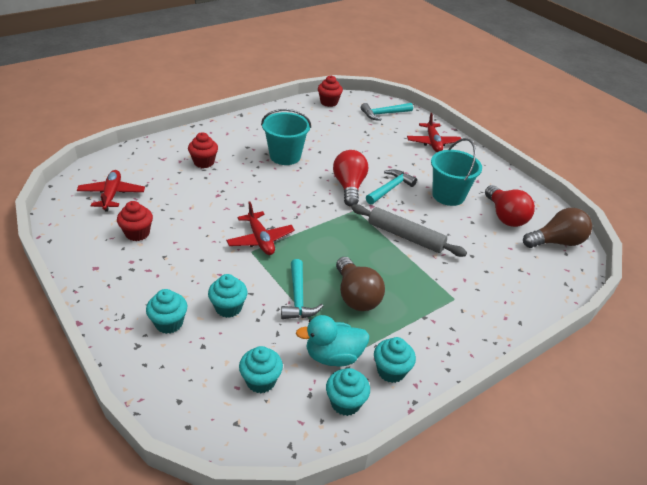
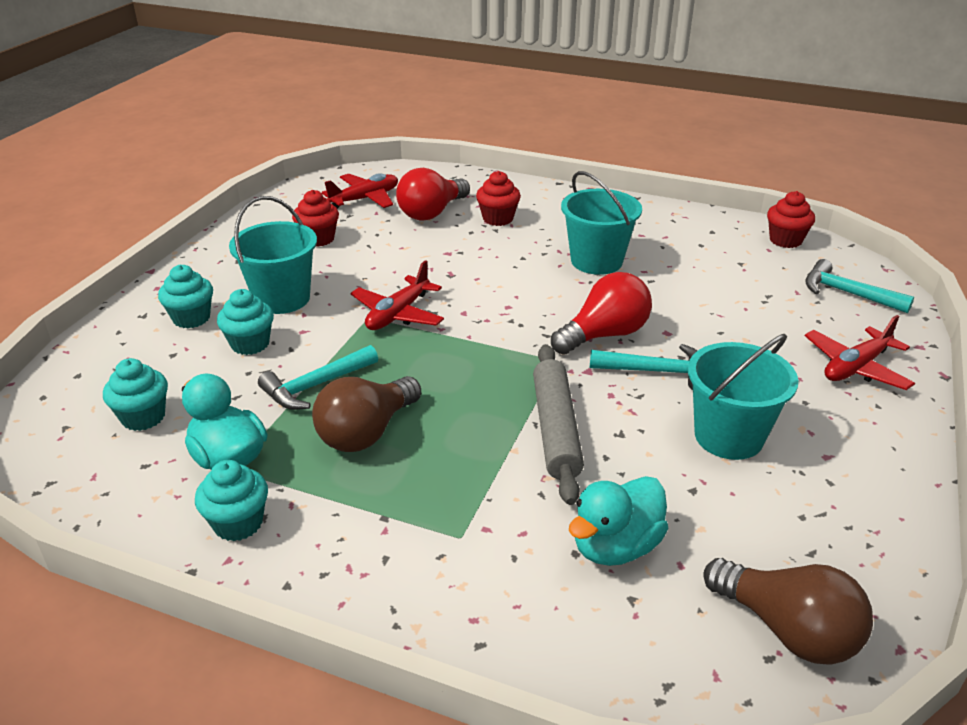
camera: 60 degrees right, 5 degrees down
(192, 276) = (282, 298): none -> turquoise bucket
(345, 403) = (148, 502): turquoise cupcake -> none
(490, 258) = (615, 546): none -> turquoise duck
(505, 216) = (768, 527): red light bulb -> red light bulb (432, 213)

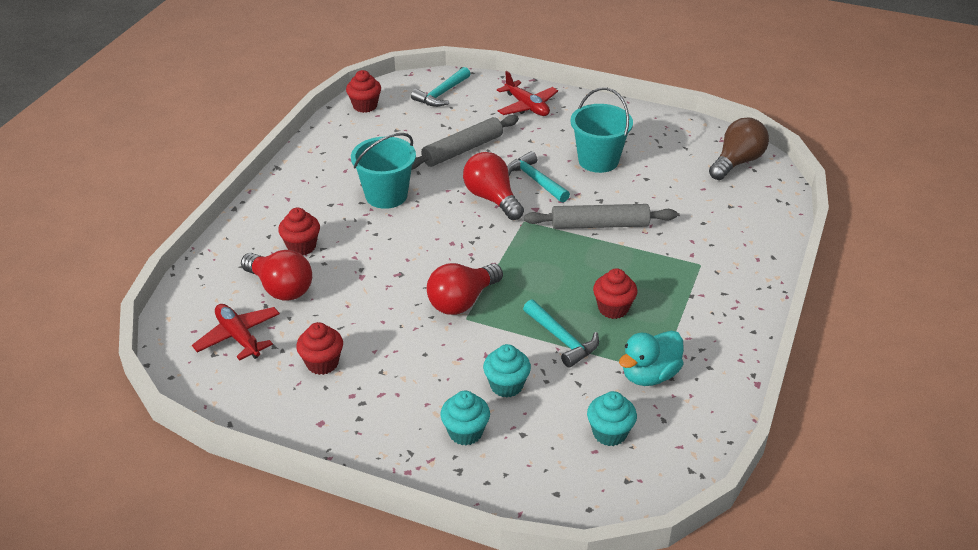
camera: 90 degrees left, 5 degrees up
(238, 523) = (710, 360): turquoise cupcake -> none
(282, 298) = (434, 375): turquoise bucket -> none
(366, 432) = (613, 308): brown light bulb -> red cupcake
(398, 314) = (462, 301): red plane -> red light bulb
(615, 546) = (695, 208): turquoise duck -> none
(656, 371) = (535, 180): turquoise hammer -> turquoise hammer turned 45 degrees counterclockwise
(712, 311) = (462, 150): none -> grey rolling pin

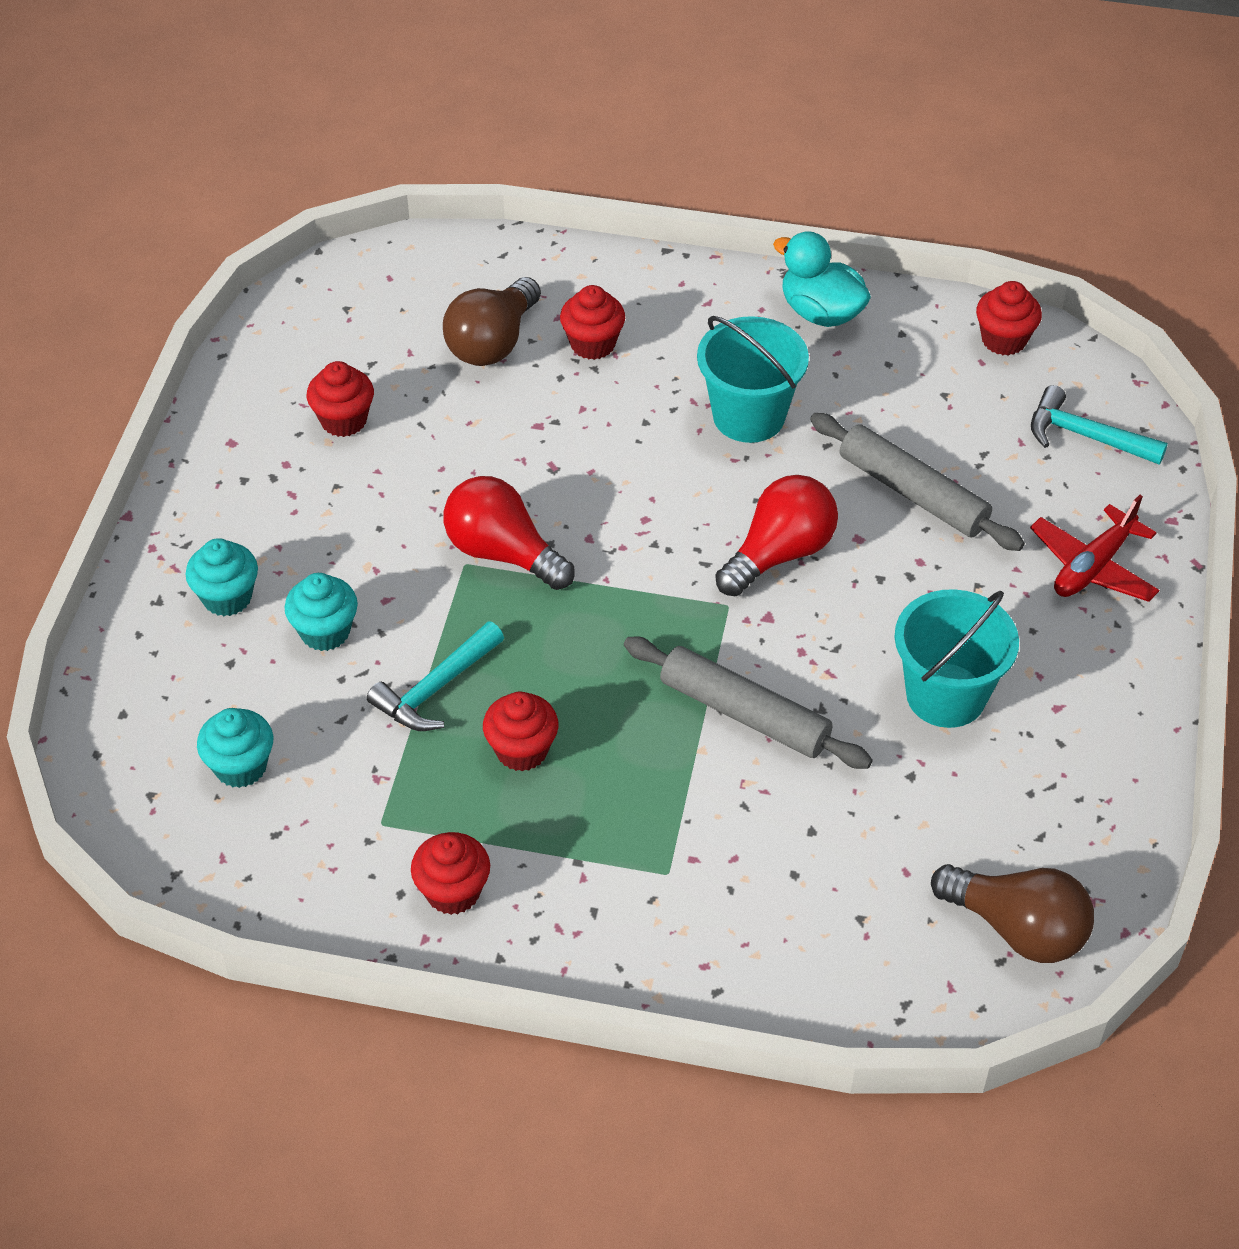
camera: 80 degrees right, 10 degrees up
(238, 337) = (383, 324): red plane -> none
(280, 288) = (493, 343): red light bulb -> brown light bulb
(535, 180) = (852, 607): turquoise hammer -> none
(600, 225) = (744, 714): grey rolling pin -> grey rolling pin turned 45 degrees counterclockwise
(649, 375) = (371, 810): turquoise duck -> turquoise duck (821, 312)
(709, 345) = (453, 892): none -> red cupcake

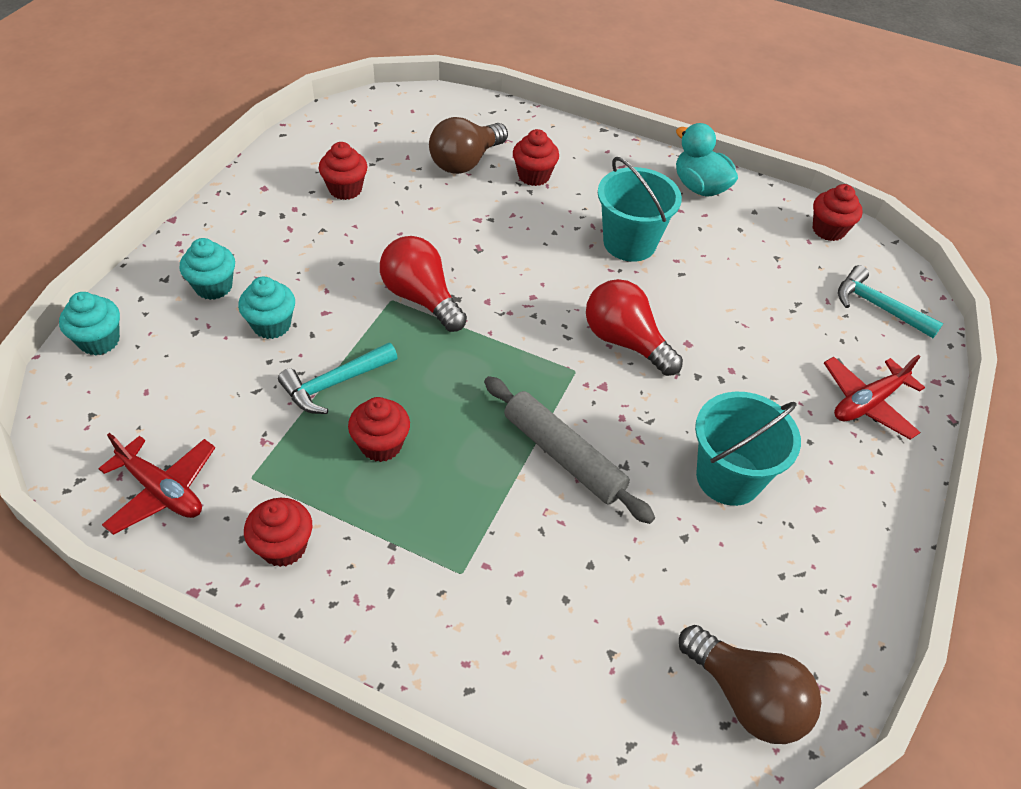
camera: 10 degrees right, 0 degrees up
(240, 766) = (166, 409): turquoise cupcake -> turquoise cupcake (99, 341)
(281, 863) = (162, 491): none -> red plane
(779, 553) = (625, 341): red light bulb -> red light bulb turned 105 degrees counterclockwise
(913, 493) = (737, 319): grey rolling pin -> none

